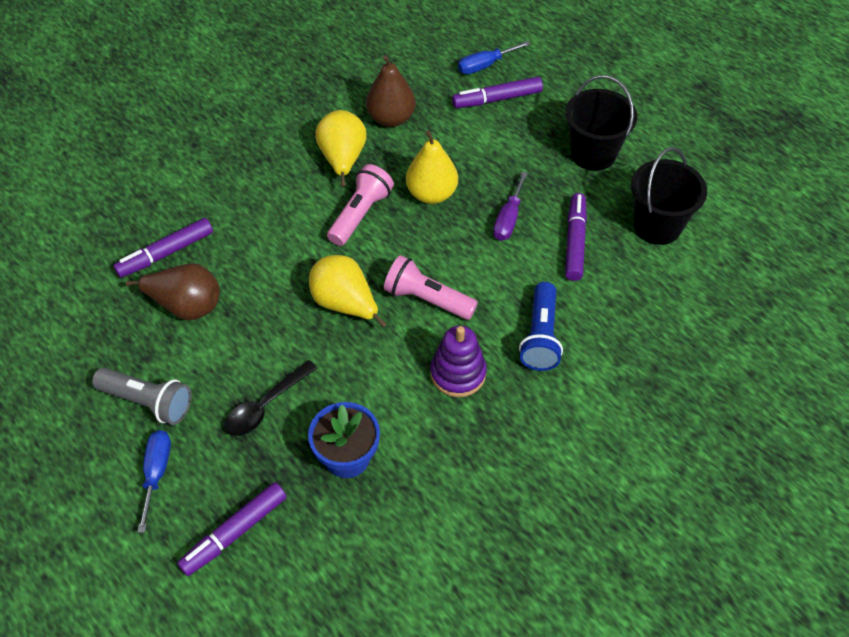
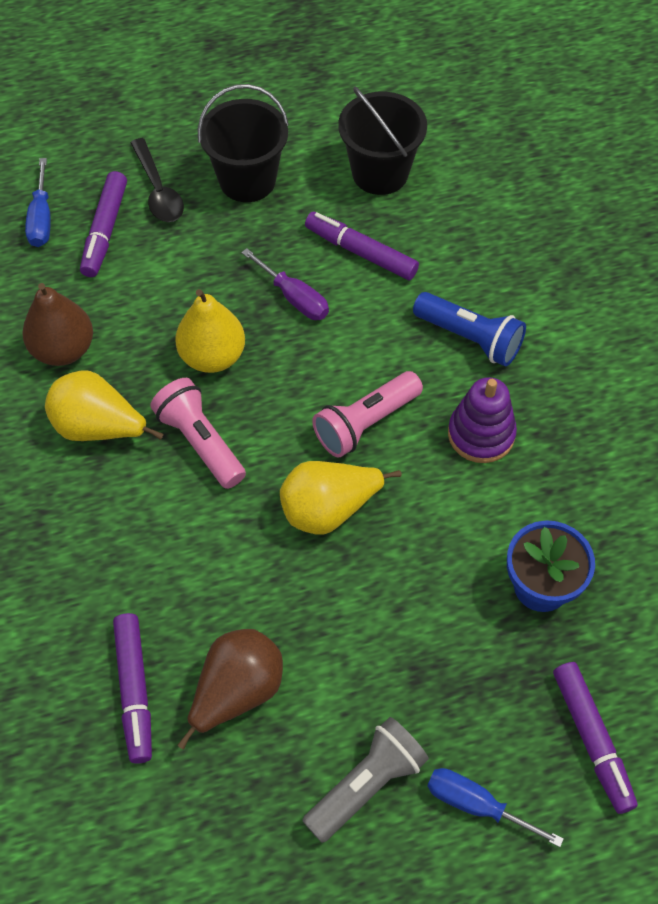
camera: 65 degrees left, 5 degrees up
(265, 405) = (434, 648): black spoon -> black spoon (158, 190)

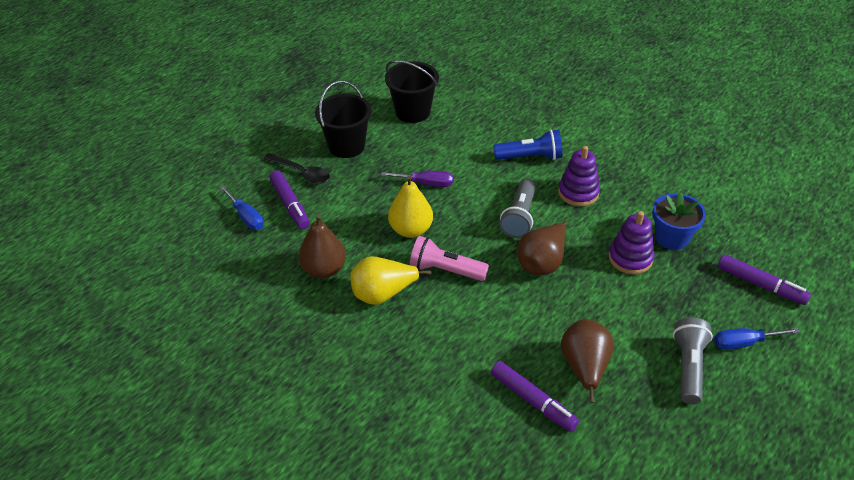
camera: 35 degrees left, 15 degrees down
(329, 510) = (542, 263): yellow pear -> brown pear
(361, 252) = (439, 148): purple marker -> none
(365, 423) = (519, 217): pink flashlight -> grey flashlight
(451, 579) = (630, 258): none -> purple stacking toy

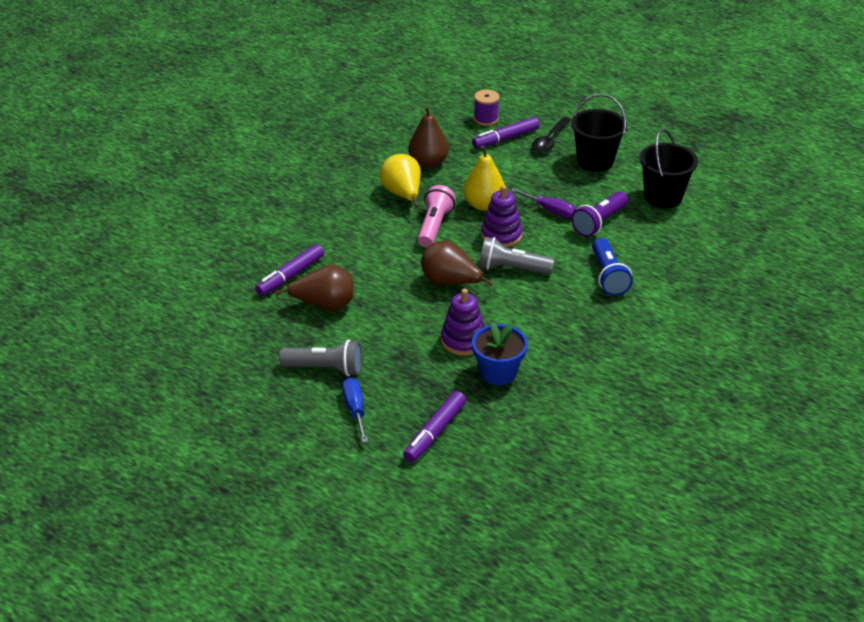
camera: 85 degrees right, 5 degrees down
(246, 217) = (486, 119): blue screwdriver -> purple spool
(426, 183) = (550, 210): purple screwdriver -> purple screwdriver turned 60 degrees counterclockwise
(449, 154) = (599, 223): none -> purple flashlight
(578, 192) = (557, 309): purple stacking toy -> purple stacking toy (501, 235)

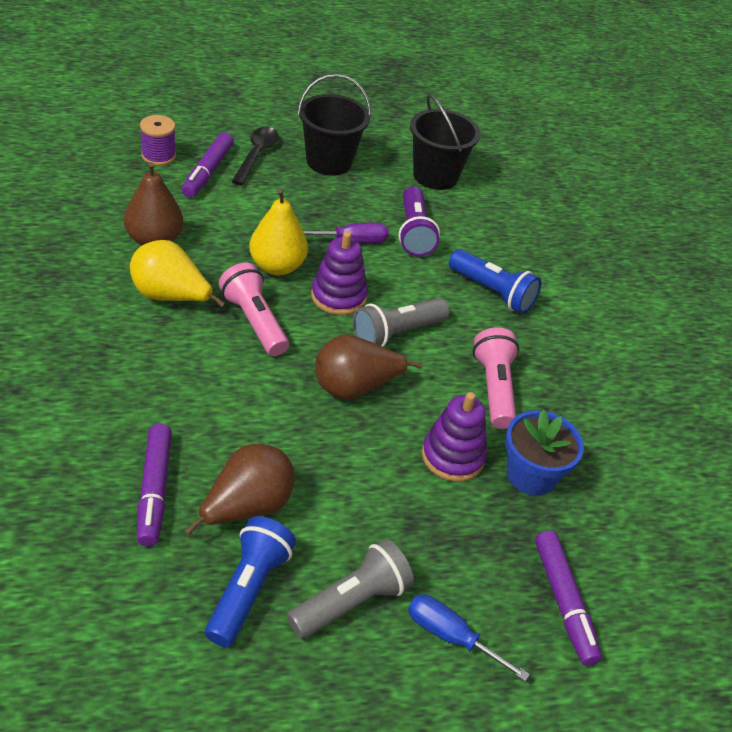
camera: 50 degrees left, 5 degrees up
(284, 337) = (248, 590): none -> blue flashlight
(535, 323) = (494, 388): none -> pink flashlight
(550, 140) = (256, 155): black spoon -> black spoon turned 150 degrees counterclockwise

